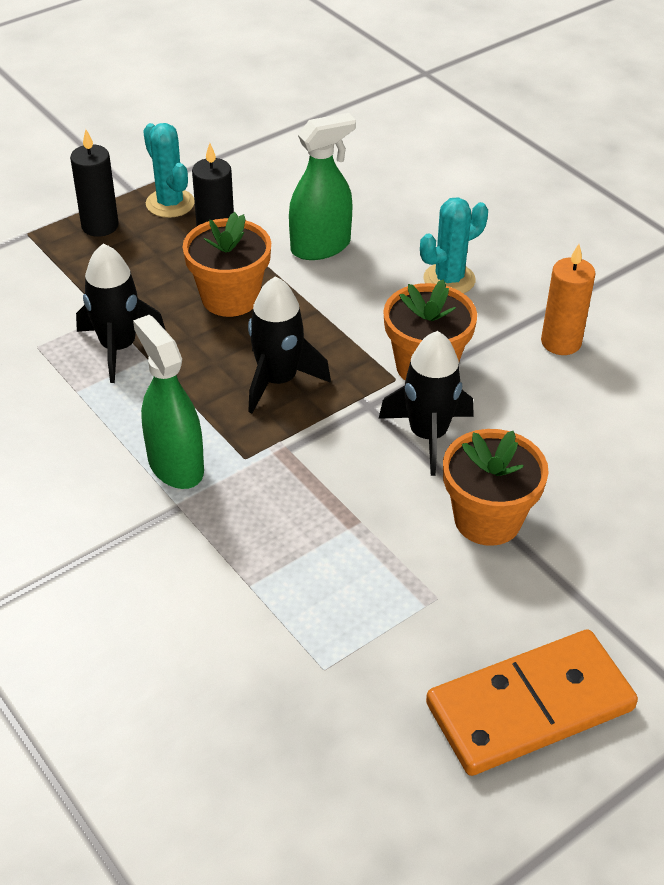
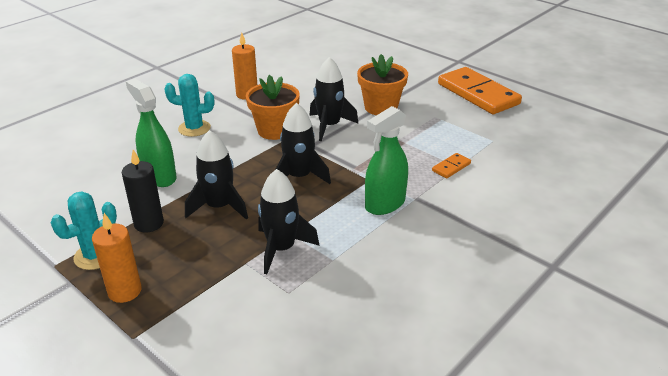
camera: 100 degrees left, 10 degrees down
(100, 226) = (125, 291): black candle -> orange candle
(230, 298) = (219, 207): orange flower pot -> black rocket
(249, 575) = (451, 167): none -> orange domino
(449, 279) = (194, 128): turquoise cactus -> turquoise cactus turned 45 degrees counterclockwise

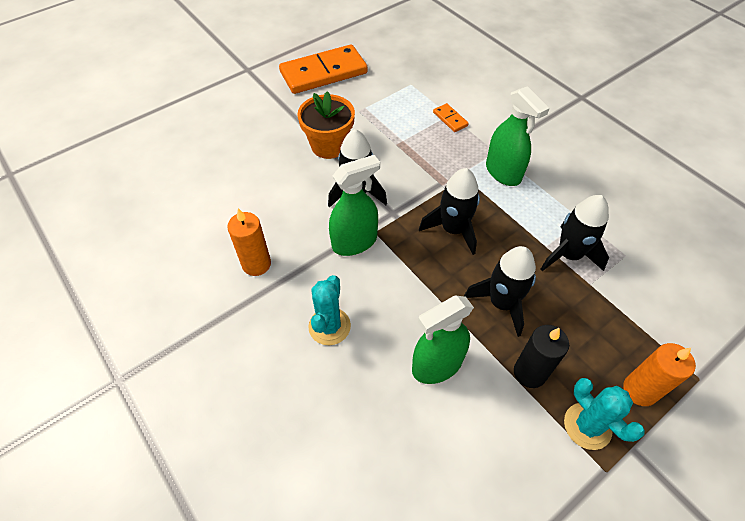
camera: 80 degrees left, 20 degrees up
(274, 130) = (354, 242): orange flower pot -> green spray bottle

